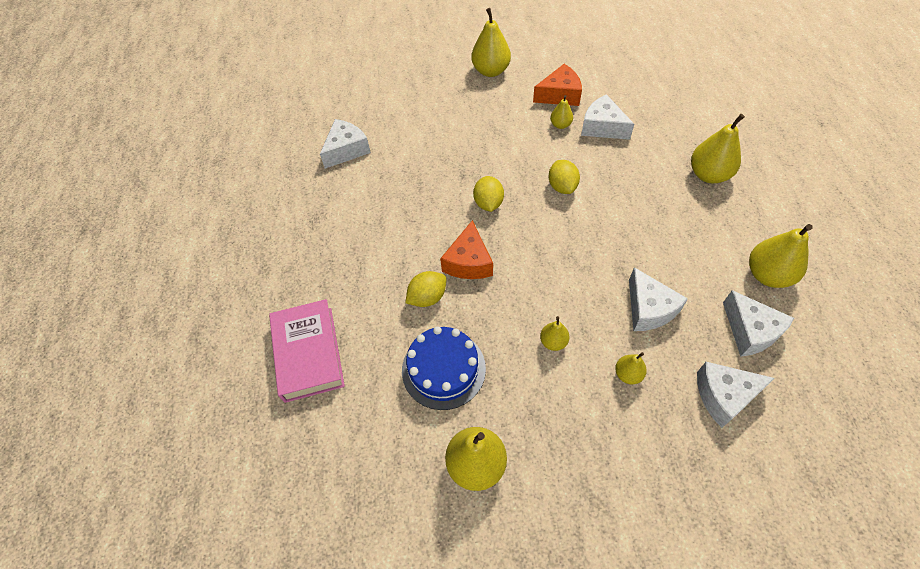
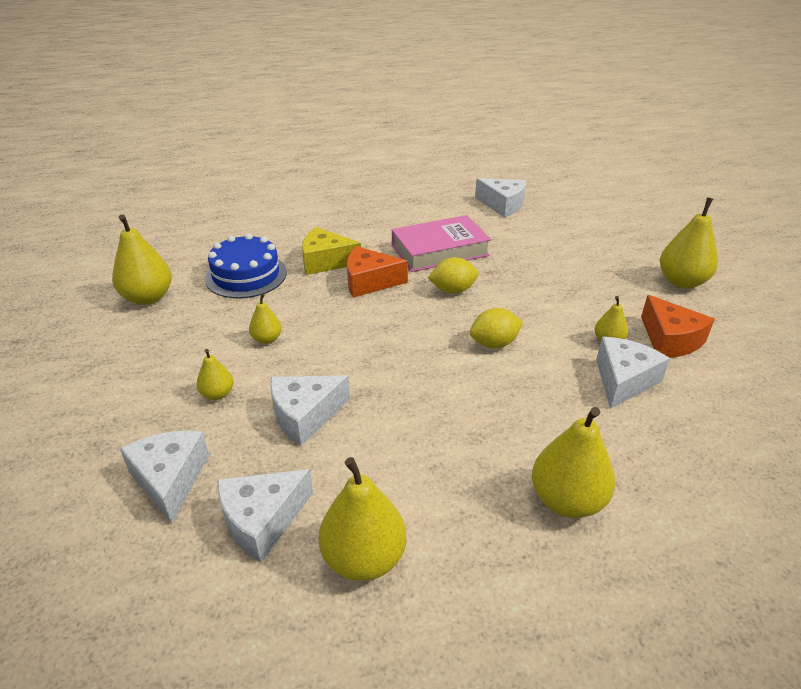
camera: 80 degrees right, 20 degrees down
(308, 353) = (272, 213): pink book -> pink book (439, 250)
(427, 297) = (325, 261): yellow lemon -> yellow cheese

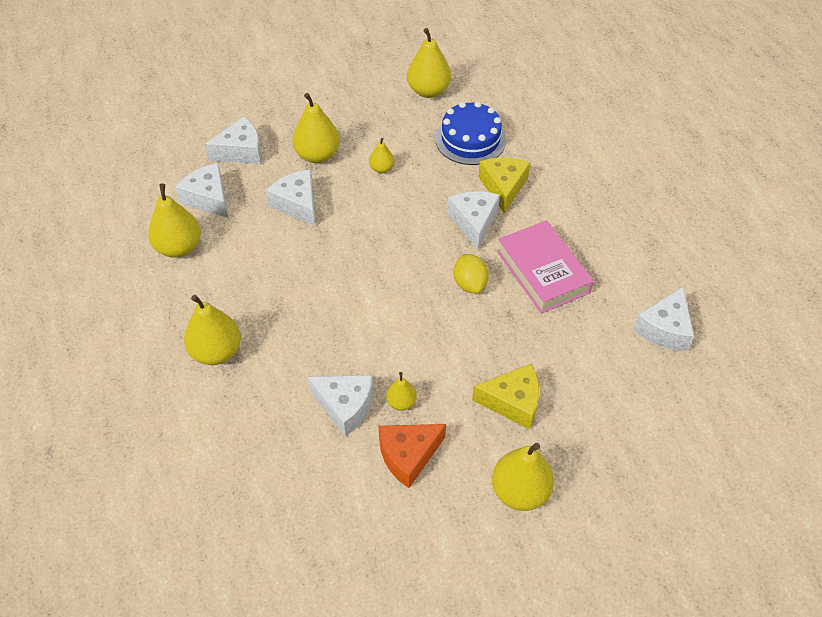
camera: 85 degrees right, 15 degrees up
(217, 394) = (317, 155): yellow pear -> yellow pear, size x1.87
(369, 282) = (474, 222): orange cheese -> white cheese
(494, 343) = (389, 314): yellow lemon -> none
(591, 278) = (513, 402): none -> yellow cheese

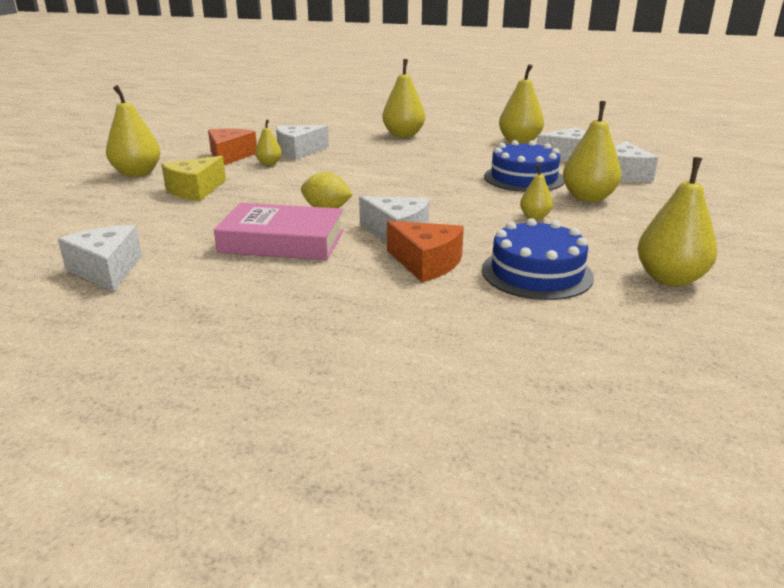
camera: 125 degrees right, 25 degrees down
(297, 204) = (524, 178): white cheese -> blue cake
(503, 187) = (426, 263): yellow cheese -> orange cheese

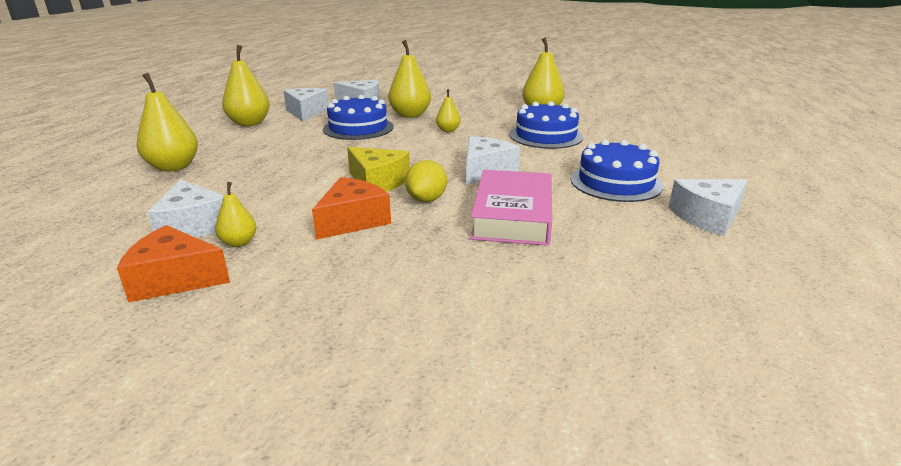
camera: 90 degrees left, 0 degrees up
(107, 270) = (617, 307): white cheese -> white cheese (707, 217)
(137, 173) = (218, 367): yellow pear -> none
(195, 190) = (339, 288): yellow cheese -> yellow cheese (378, 182)
(358, 302) = (615, 182): none -> blue cake
(426, 263) = (542, 162): orange cheese -> orange cheese (353, 220)

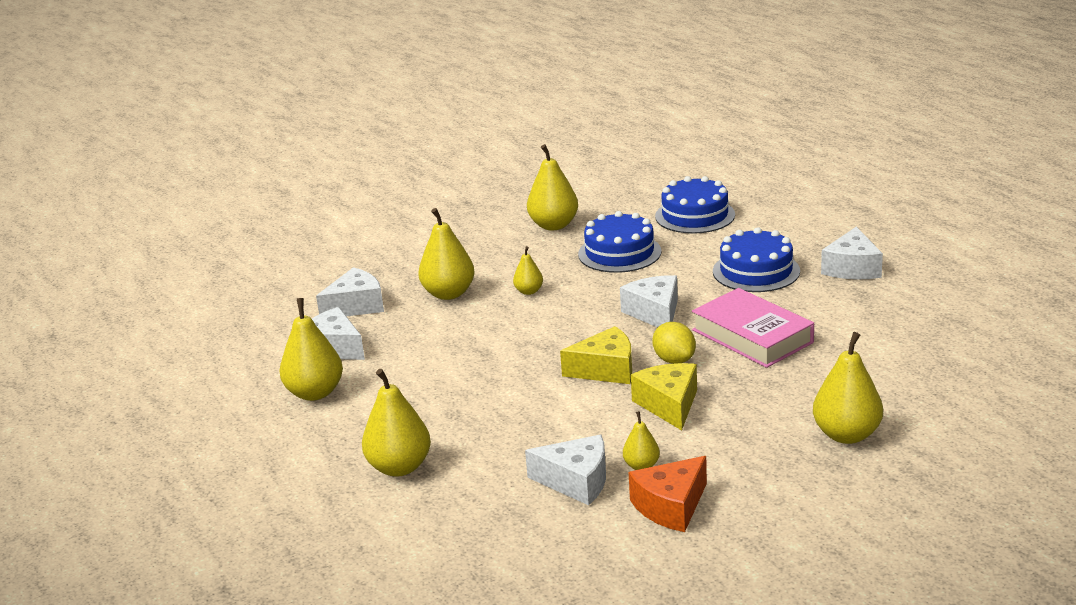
camera: 45 degrees left, 0 degrees up
(353, 220) = (669, 405): orange cheese -> yellow cheese
(358, 128) = (442, 334): blue cake -> blue cake (695, 215)
(398, 329) = (846, 435): none -> yellow pear

